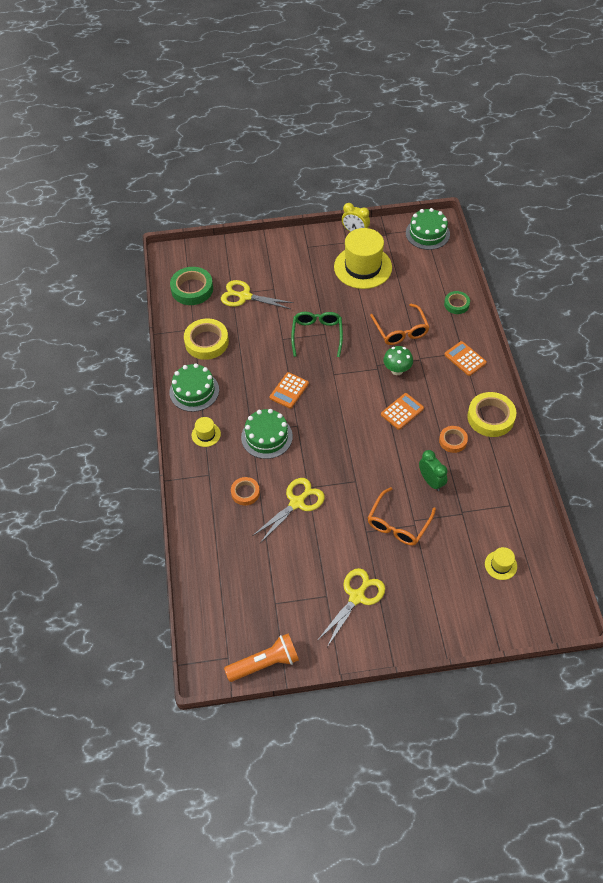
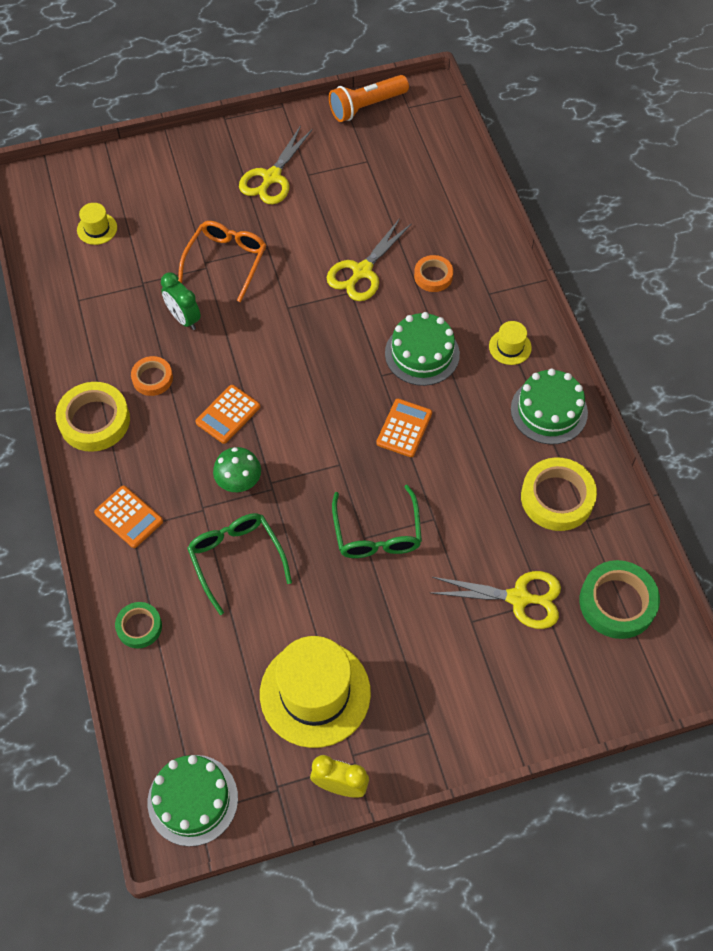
camera: 170 degrees right, 5 degrees up
(400, 330) = (236, 559): orange glasses -> green glasses

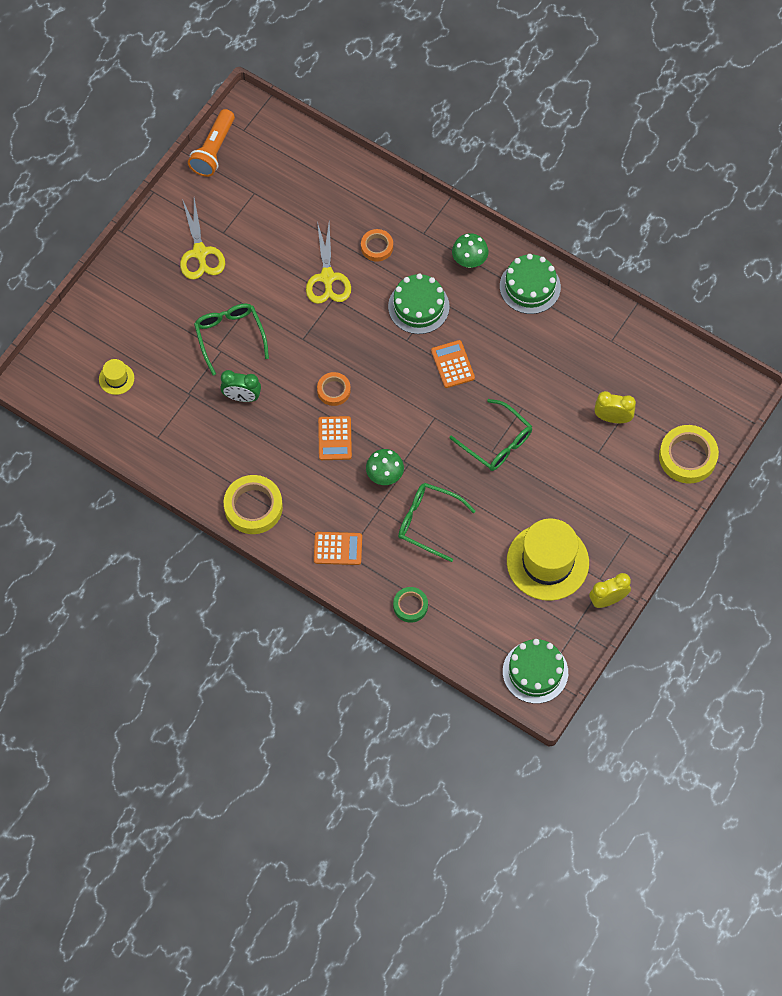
camera: 40 degrees left, 5 degrees up
(152, 378) = (262, 452): orange tape -> orange tape (333, 390)
(226, 261) = (230, 337): orange glasses -> green glasses
(510, 347) = (469, 261): yellow hat -> green mushroom
(519, 598) = (612, 418): yellow scissors -> yellow clock
(557, 498) = (582, 339): yellow tape -> yellow tape (687, 457)
(617, 602) = (669, 378): green tape -> none

